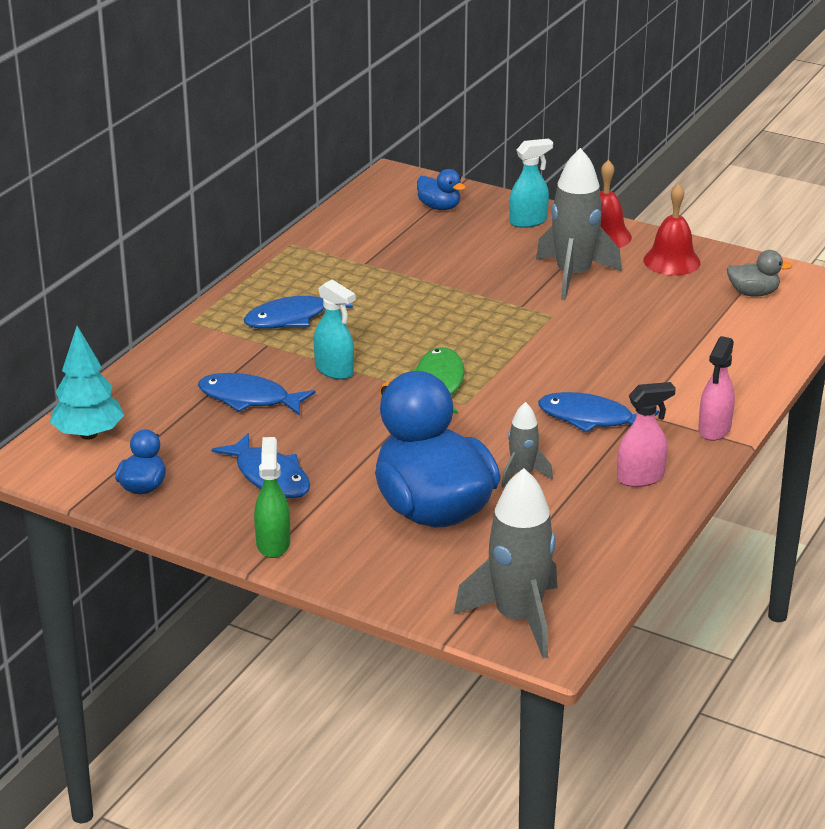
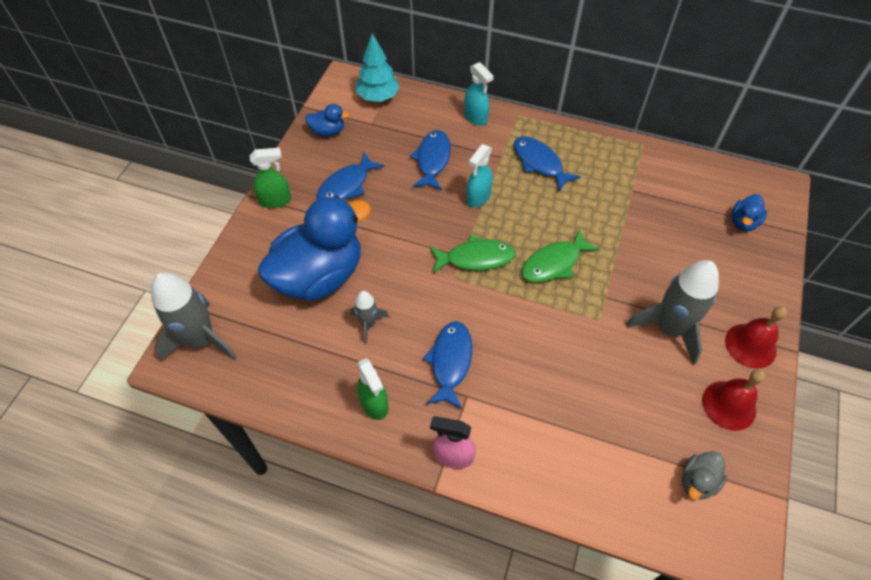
camera: 80 degrees right, 25 degrees up
(462, 331) = (554, 263): none -> green fish
(528, 221) = (749, 286): turquoise spray bottle -> turquoise spray bottle (476, 117)
(641, 478) = (374, 404): pink spray bottle -> green spray bottle
(753, 293) = (697, 481): grey duck -> grey duck turned 45 degrees clockwise

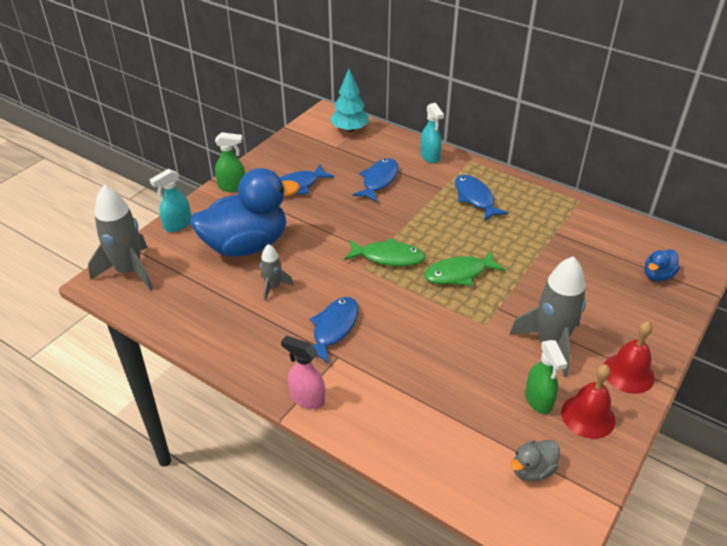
camera: 15 degrees right, 15 degrees down
(328, 131) = (296, 146): blue duck -> none
(374, 404) = (254, 345): green spray bottle -> green spray bottle (538, 400)
(478, 197) = (408, 214): turquoise spray bottle -> turquoise spray bottle (177, 225)

